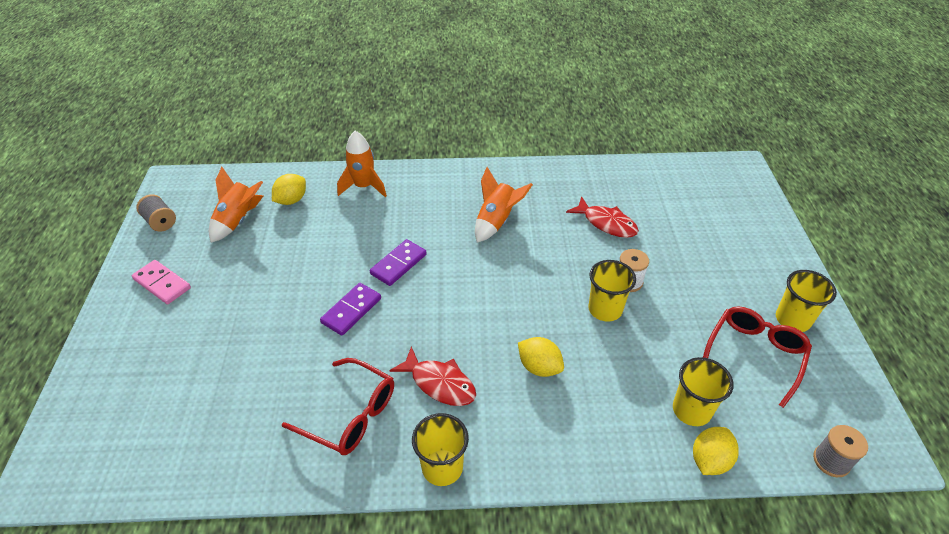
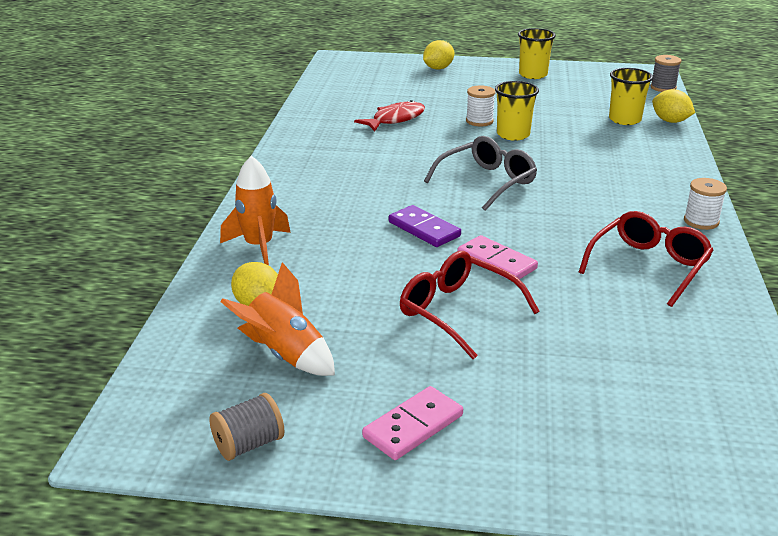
camera: 80 degrees left, 15 degrees down
(351, 310) = (496, 262): purple domino -> pink domino
(440, 383) = (604, 216): red fish -> none
(442, 467) = (701, 221): yellow cup -> white spool
(491, 296) = (487, 182): none -> grey glasses
(496, 221) = (370, 169): orange rocket -> none
(539, 367) = (582, 169): yellow lemon -> yellow lemon (438, 68)
(754, 355) = (568, 92): red glasses -> red glasses (457, 312)

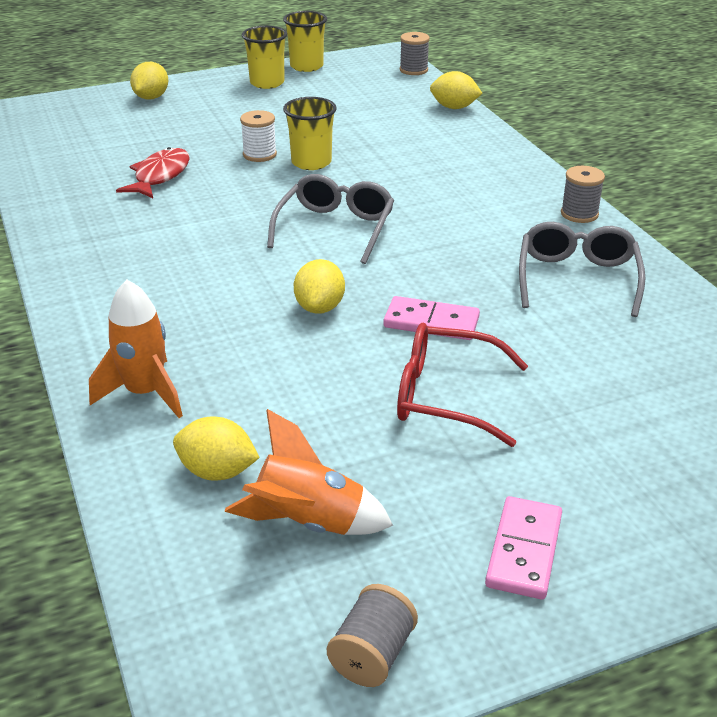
camera: 30 degrees left, 5 degrees up
(424, 229) = (320, 307): purple domino -> yellow lemon
(624, 120) = (409, 116): yellow cup -> yellow cup (306, 66)
(648, 266) = (577, 279): red glasses -> grey glasses
(701, 221) = (579, 214): white spool -> grey spool

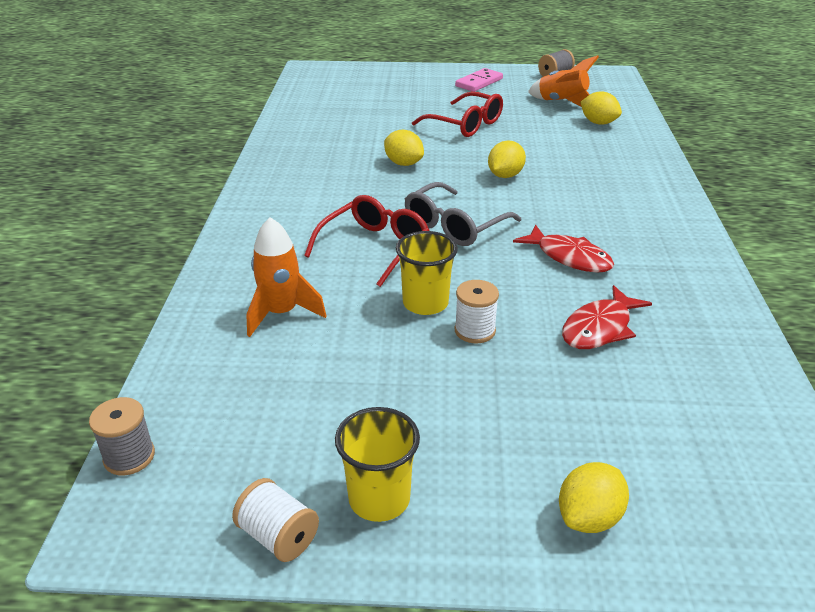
camera: 155 degrees left, 0 degrees up
(145, 393) = (632, 157): orange rocket -> orange rocket (281, 313)
(201, 224) = (569, 257): none -> red fish
(306, 66) = (278, 536): yellow cup -> white spool
(394, 191) = (374, 247): none -> red glasses
(431, 322) = (441, 154): pink domino -> none
(454, 107) = (185, 347): yellow lemon -> yellow lemon (403, 163)
(577, 279) = (323, 155): grey glasses -> none
(579, 214) = (255, 192): grey spool -> none

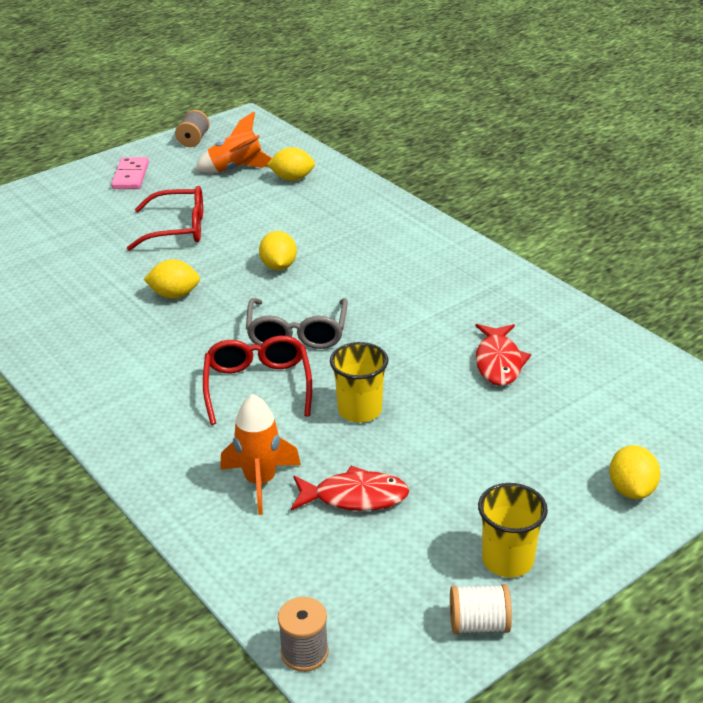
camera: 40 degrees left, 0 degrees up
(475, 331) = (421, 411): white spool -> none
(569, 257) = (415, 317): red fish -> red fish (355, 497)

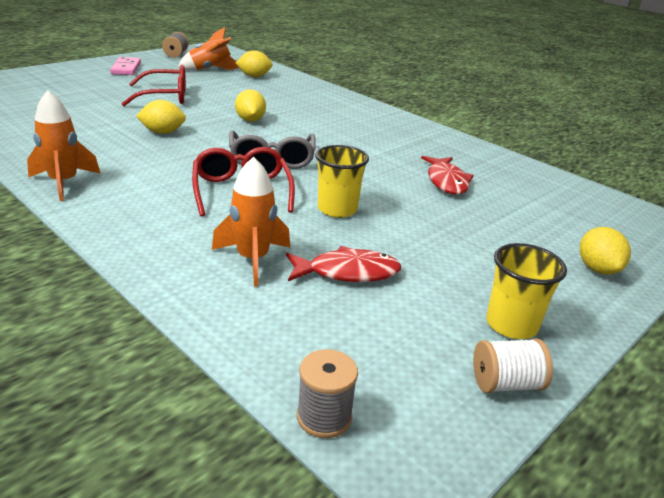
camera: 10 degrees left, 5 degrees down
(71, 381) = (64, 183): none -> orange rocket

